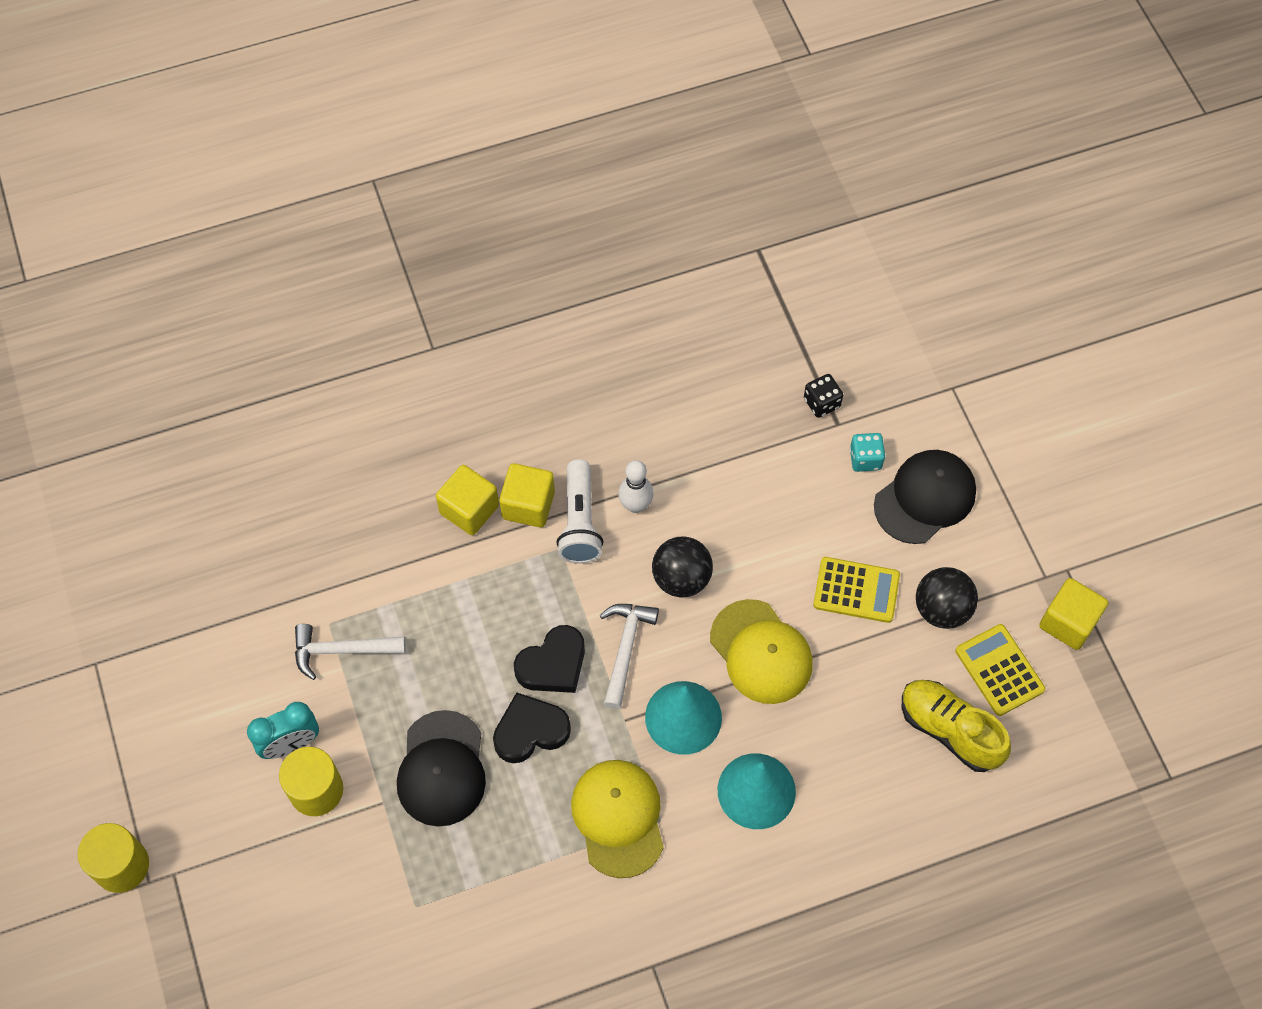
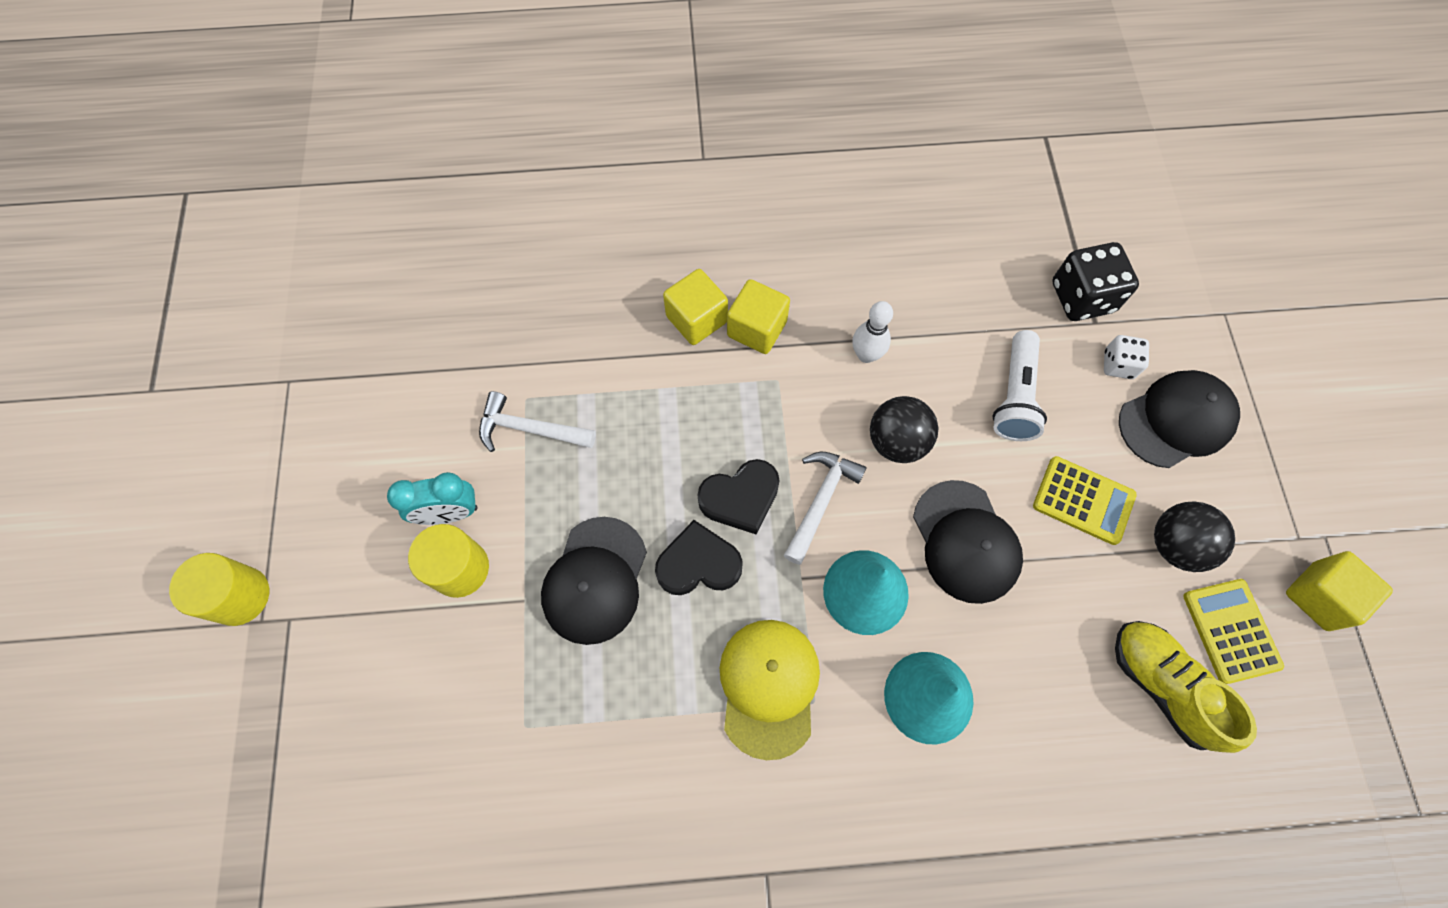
camera: 15 degrees right, 5 degrees up
(579, 522) = (805, 358): white flashlight -> white flashlight (1014, 396)
(761, 652) = (966, 542): yellow cap -> black cap
(821, 403) = (1082, 297): black dice -> black dice, size x1.74
(865, 459) = (1118, 364): turquoise dice -> white dice

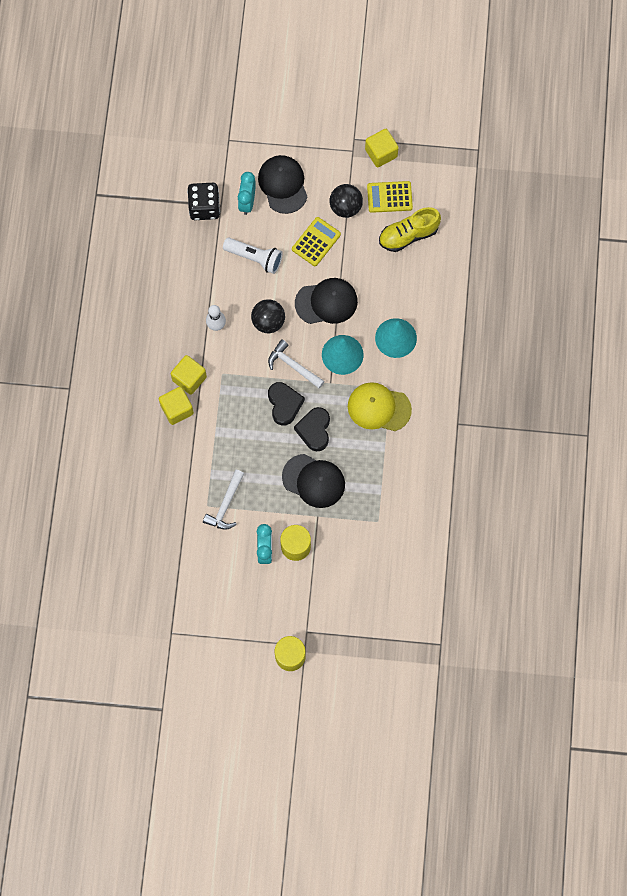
camera: 80 degrees left, 5 degrees up
(1118, 364) = (247, 202): white dice -> turquoise clock

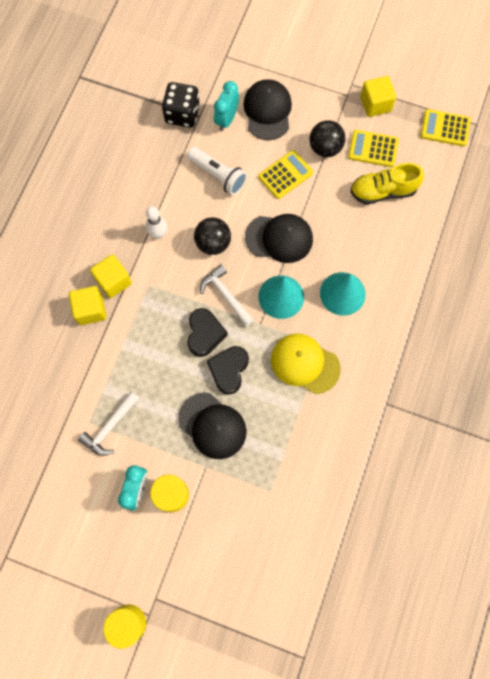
camera: 15 degrees right, 0 degrees up
(450, 161) = (445, 128): none -> yellow calculator

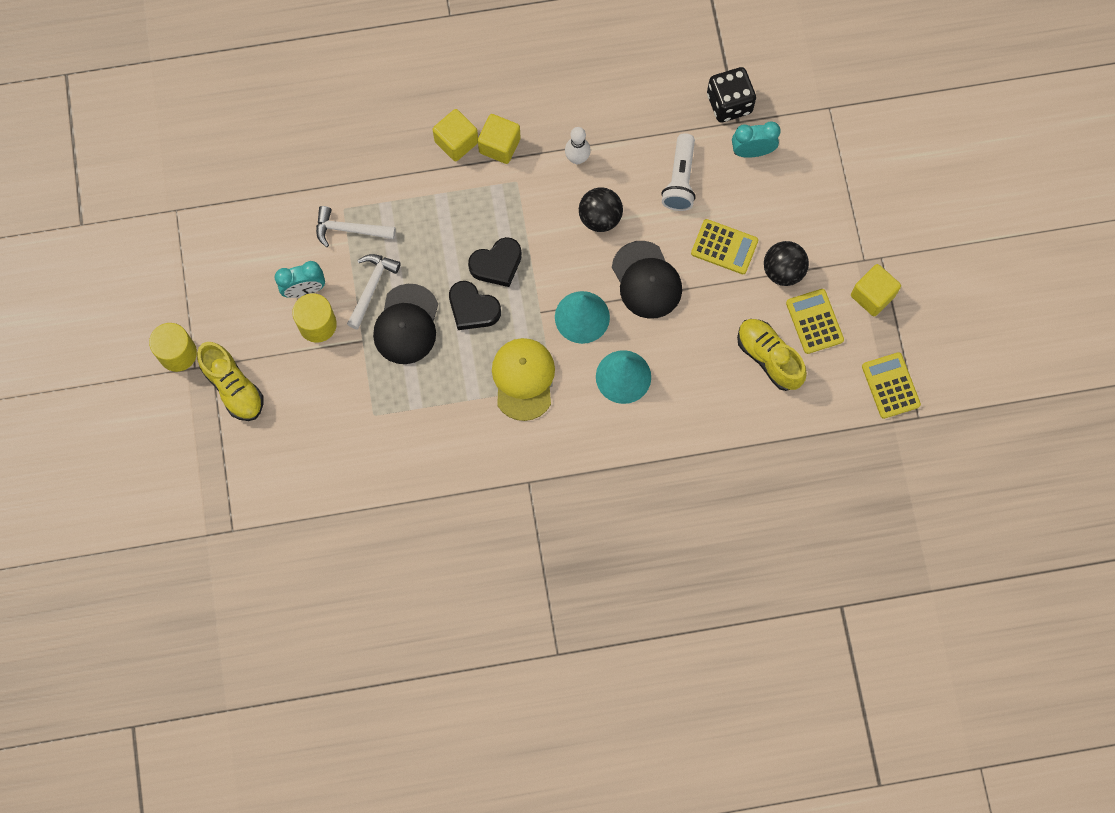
camera: 60 degrees right, 0 degrees up
(184, 591) = (233, 387): none -> yellow shoe
(225, 295) = (550, 261): white hammer -> white hammer (371, 287)
(229, 370) = (472, 308): black heart -> black heart turned 135 degrees counterclockwise
(267, 111) = (789, 187): black cap -> none

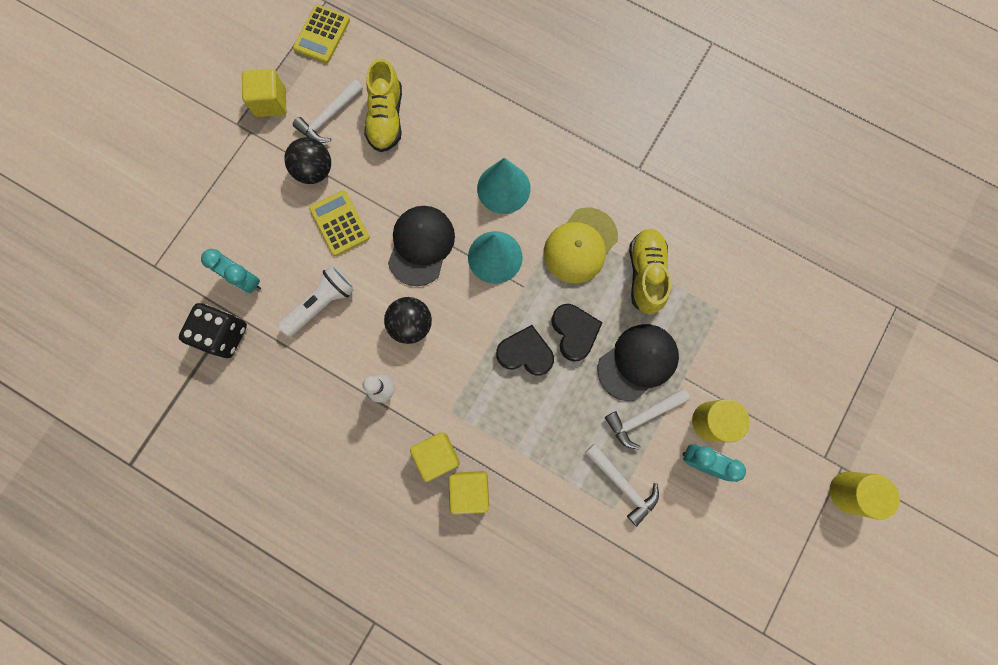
camera: 140 degrees left, 5 degrees up
(233, 387) = (819, 423): yellow shoe -> yellow shoe (645, 274)
(814, 321) = (329, 117): yellow calculator -> white hammer

